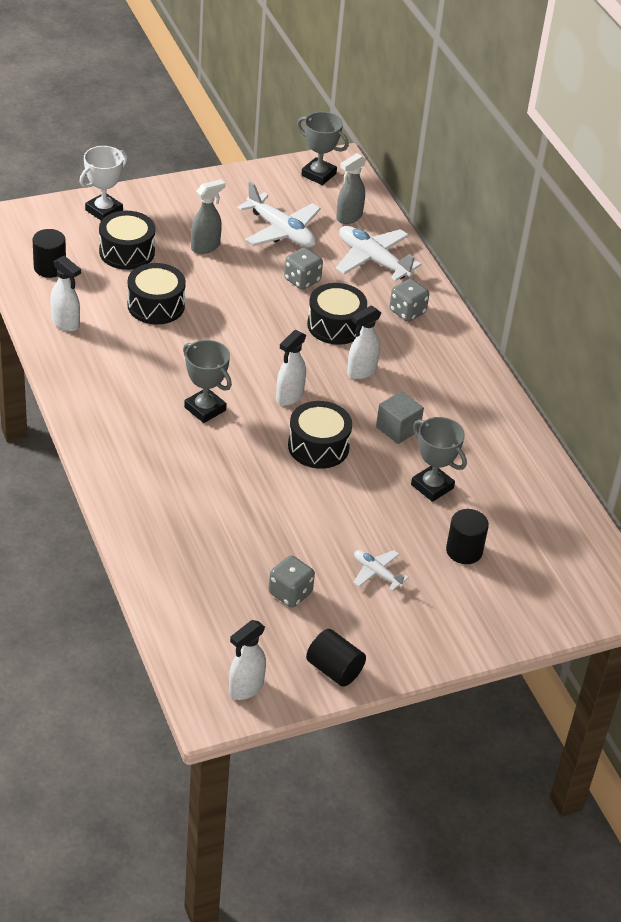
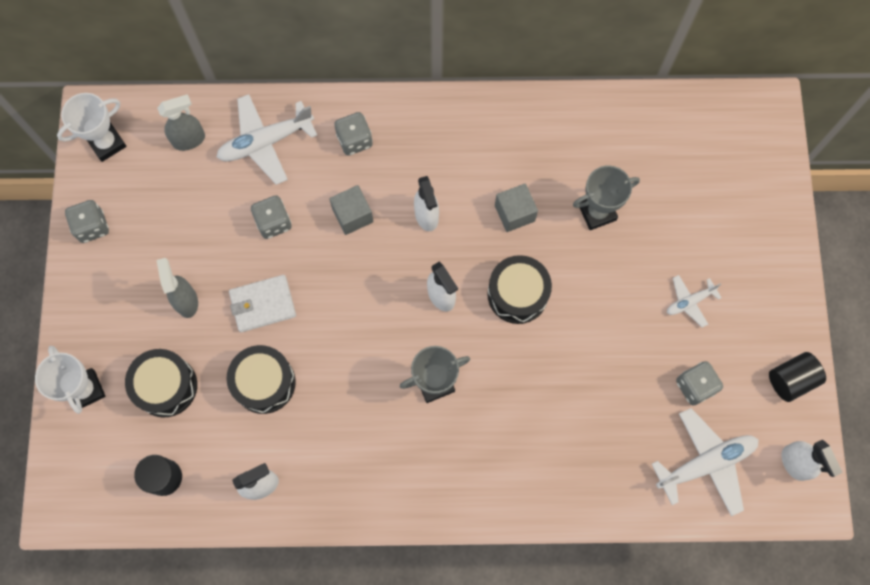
camera: 65 degrees left, 30 degrees up
(225, 290) = (263, 304): none -> white wallet
(242, 183) = (92, 227): none -> grey dice
(281, 231) = (188, 215): white plane -> white plane (705, 463)
(318, 174) = (107, 143): grey trophy -> white trophy
(335, 325) = (352, 215): black drum -> grey cube
(349, 217) = (189, 140): grey spray bottle -> grey spray bottle turned 90 degrees counterclockwise
(464, 551) = (682, 217): black cylinder -> none

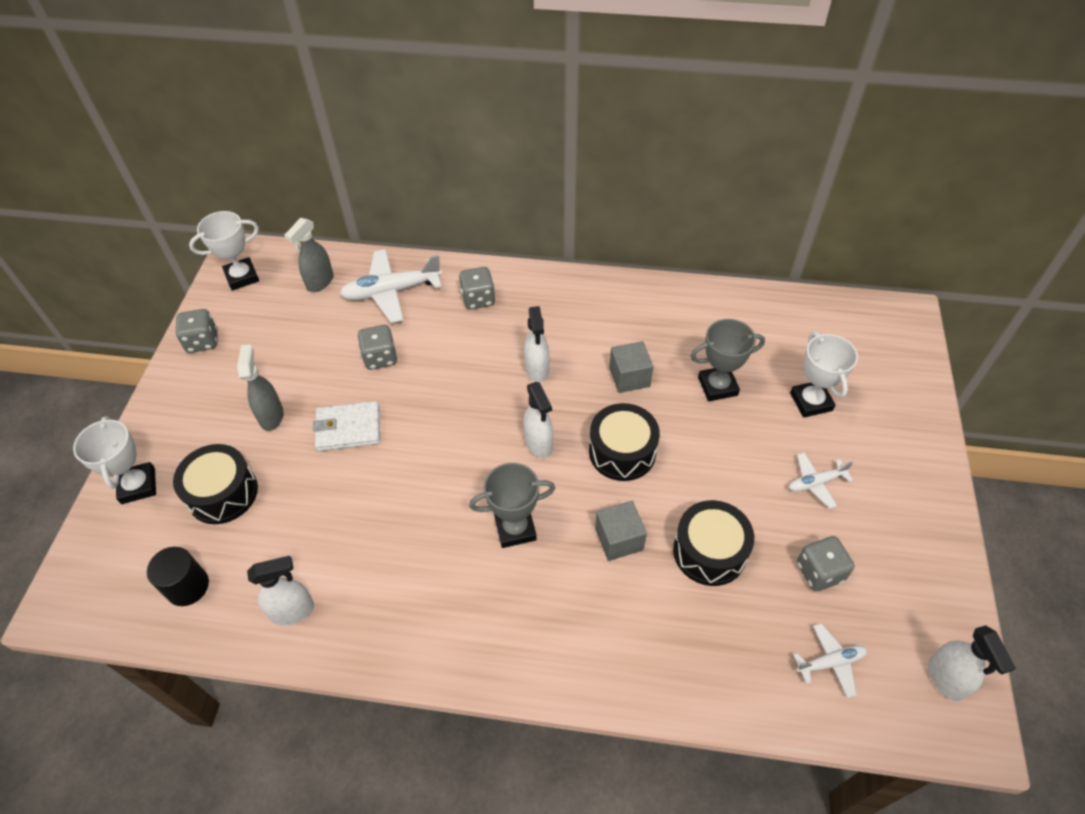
camera: 10 degrees right, 20 degrees down
(189, 140) = (320, 282): grey spray bottle -> grey spray bottle turned 135 degrees clockwise
(264, 383) = (328, 503): black drum -> black drum (709, 551)
(352, 215) = (461, 360): grey cube -> grey cube (619, 539)
(682, 218) = (811, 402): none -> white trophy
(705, 463) = (830, 662): white plane -> white plane, size x0.54
(791, 380) = (937, 580): black cylinder -> none

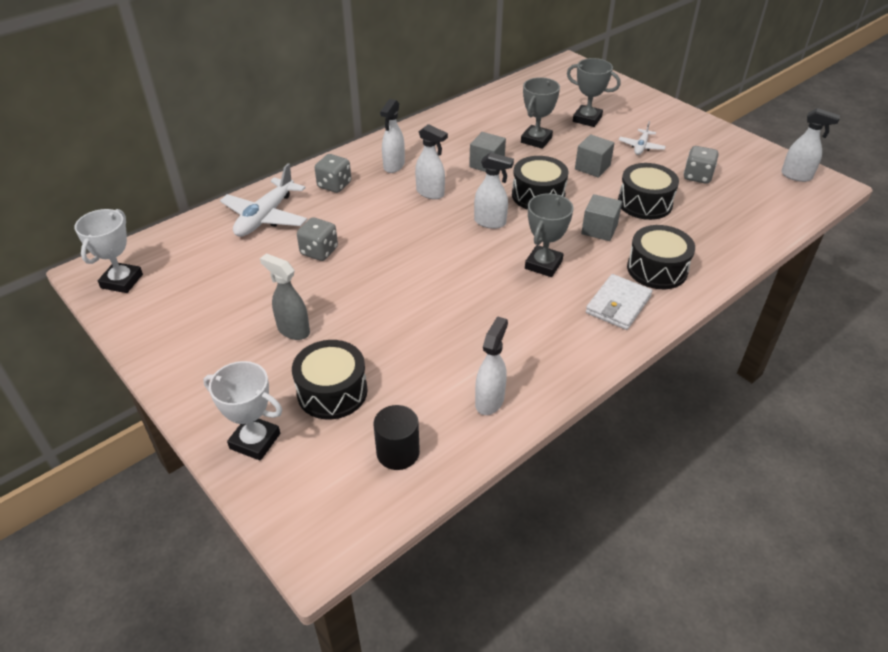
camera: 50 degrees left, 10 degrees down
(202, 341) = (155, 334): grey dice -> none
(320, 282) = (198, 245): grey spray bottle -> none
(348, 428) = (362, 297): white wallet -> white wallet (618, 305)
(549, 315) = (394, 166): none -> white spray bottle
(602, 632) = (657, 269): none -> black drum
(723, 464) = (592, 167): none -> grey cube
(811, 402) = (587, 119): white trophy -> grey trophy
(830, 662) = (754, 203): white plane -> none

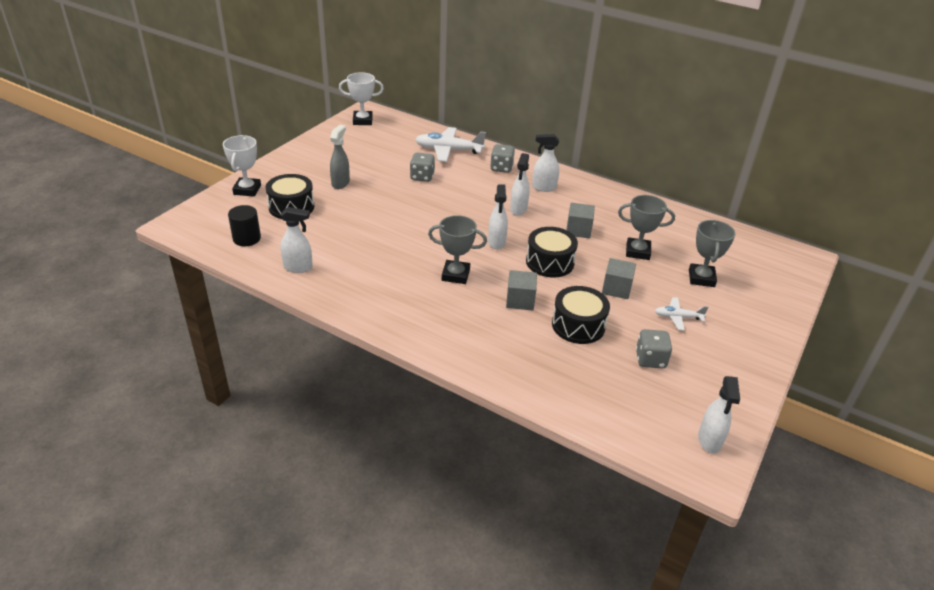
camera: 70 degrees right, 5 degrees down
(618, 305) = (422, 318): white wallet -> none
(657, 269) = (480, 338): black drum -> none

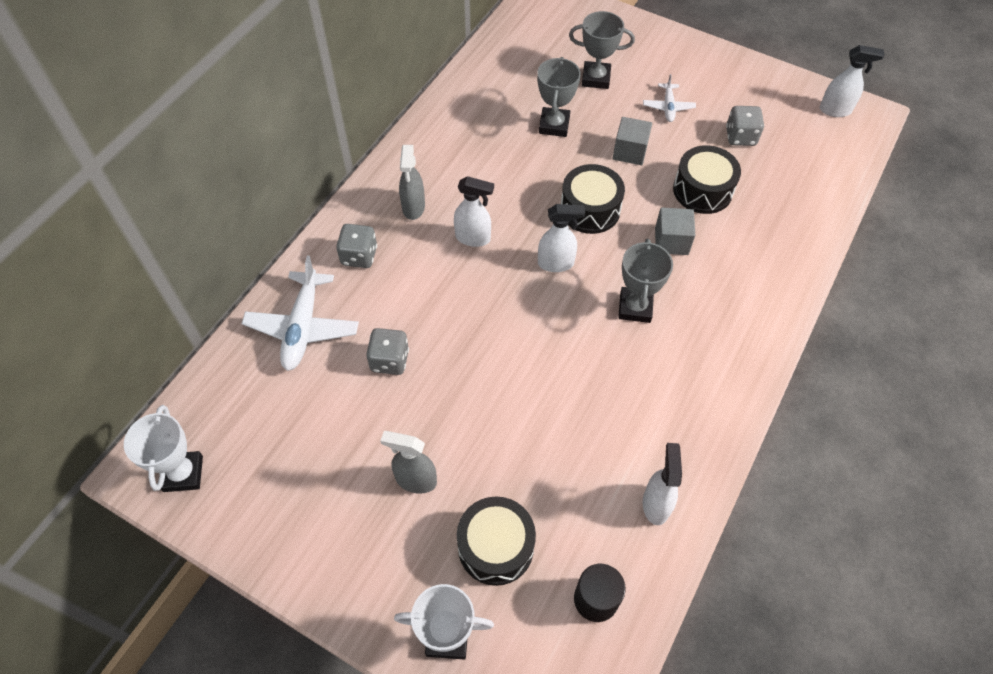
camera: 90 degrees left, 20 degrees up
(543, 188) = (413, 207): white spray bottle -> grey spray bottle
(578, 230) = (515, 177): grey cube -> none

